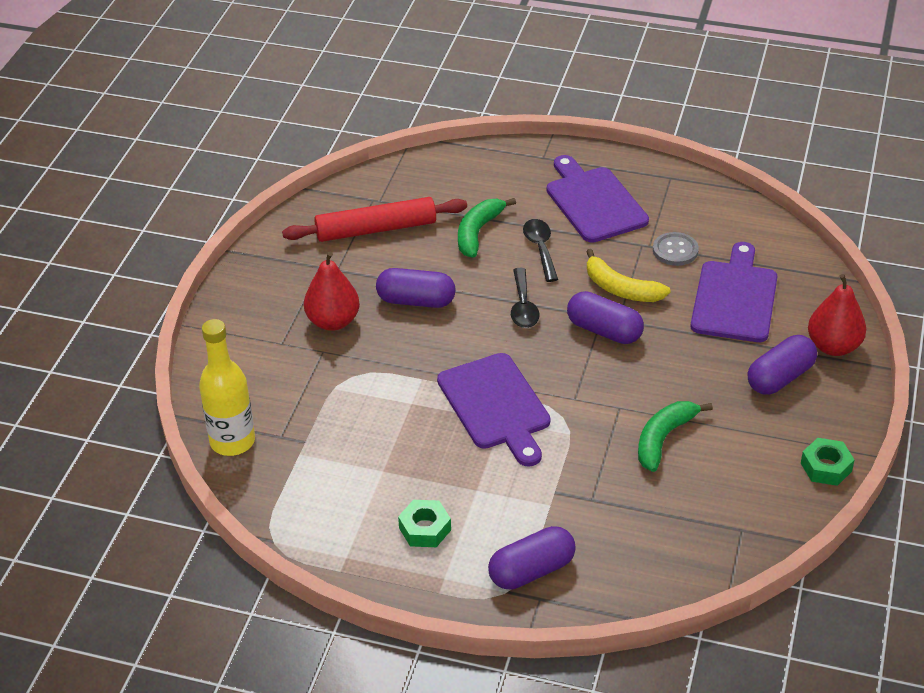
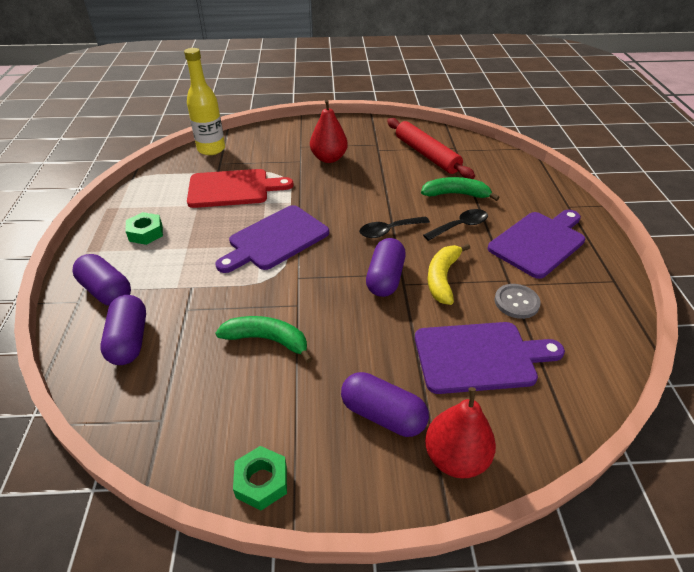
camera: 70 degrees right, 0 degrees up
(359, 430) = (233, 189): none -> red cutting board
(416, 301) = (366, 184): purple capsule -> purple capsule (129, 340)

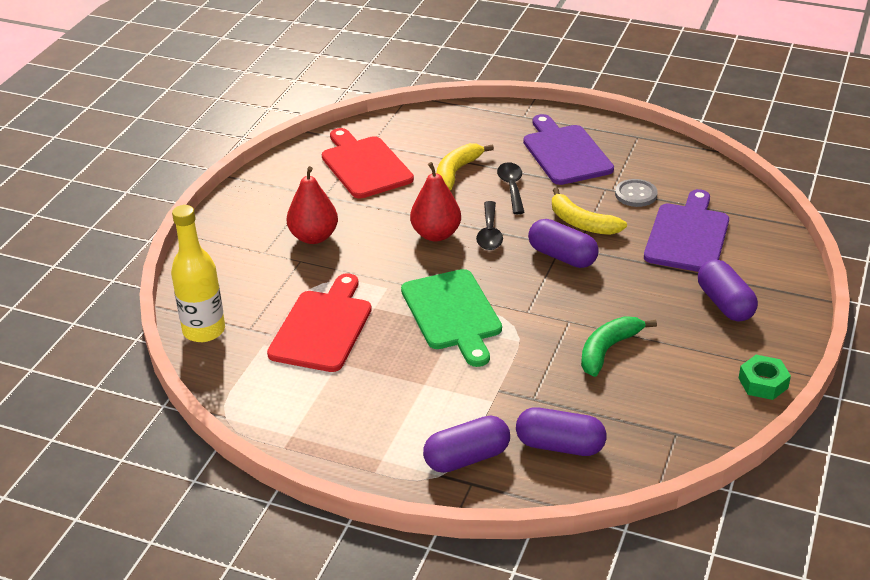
camera: 65 degrees left, 5 degrees down
(146, 233) = (370, 415): green nut -> none
(275, 239) = (452, 313): purple cutting board -> green cutting board
(383, 415) = (724, 304): purple capsule -> purple capsule turned 75 degrees counterclockwise
(426, 154) = (365, 165): red rolling pin -> red cutting board
(455, 194) = (456, 172): green banana -> yellow banana
(455, 457) = (778, 280): red pear -> red pear (436, 234)

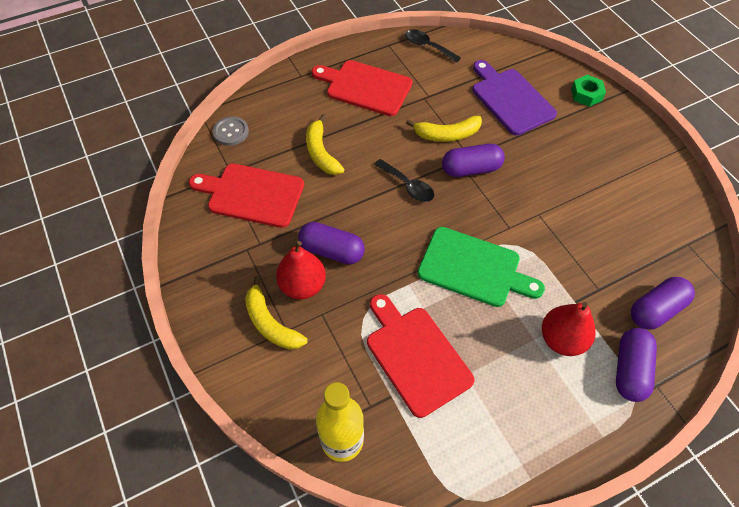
camera: 50 degrees left, 20 degrees up
(260, 242) = (270, 323): none -> yellow banana
(436, 234) = (378, 214): red pear -> red pear (561, 339)
(512, 187) = (371, 139): black spoon -> black spoon (428, 46)
(565, 153) = (365, 87): purple cutting board -> red cutting board
(608, 350) = (584, 217): green banana -> none
(636, 194) = (446, 90): grey button -> grey button (231, 132)
(724, 304) = (589, 133): purple capsule -> purple capsule (331, 251)
(763, 383) = (674, 172): green nut -> green nut (586, 94)

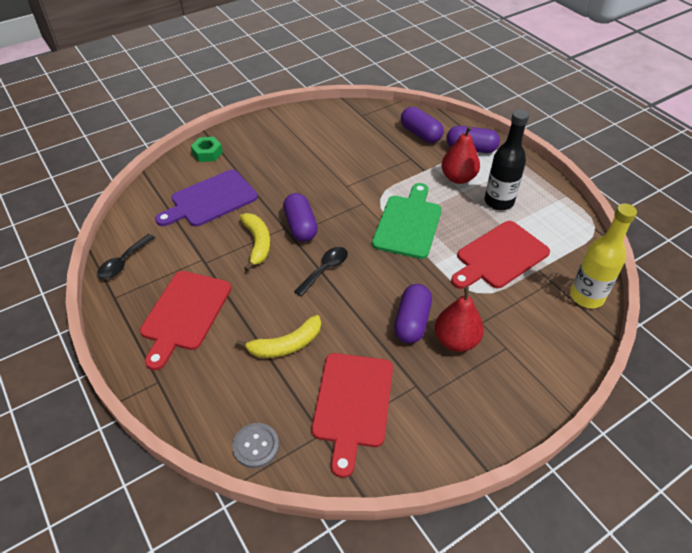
camera: 95 degrees left, 10 degrees down
(270, 323) = (503, 361): yellow banana -> none
(515, 380) = (499, 202): none -> black bottle

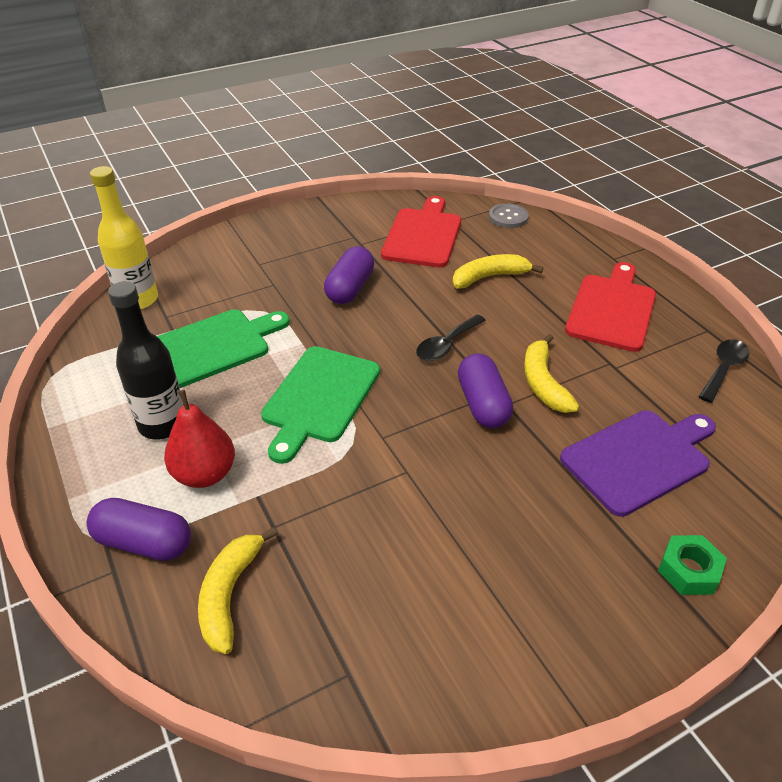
camera: 175 degrees left, 5 degrees down
(420, 134) = (229, 594): purple capsule -> yellow banana
(456, 340) = (308, 271): red pear -> none
(499, 256) = (211, 347): red cutting board -> green cutting board

